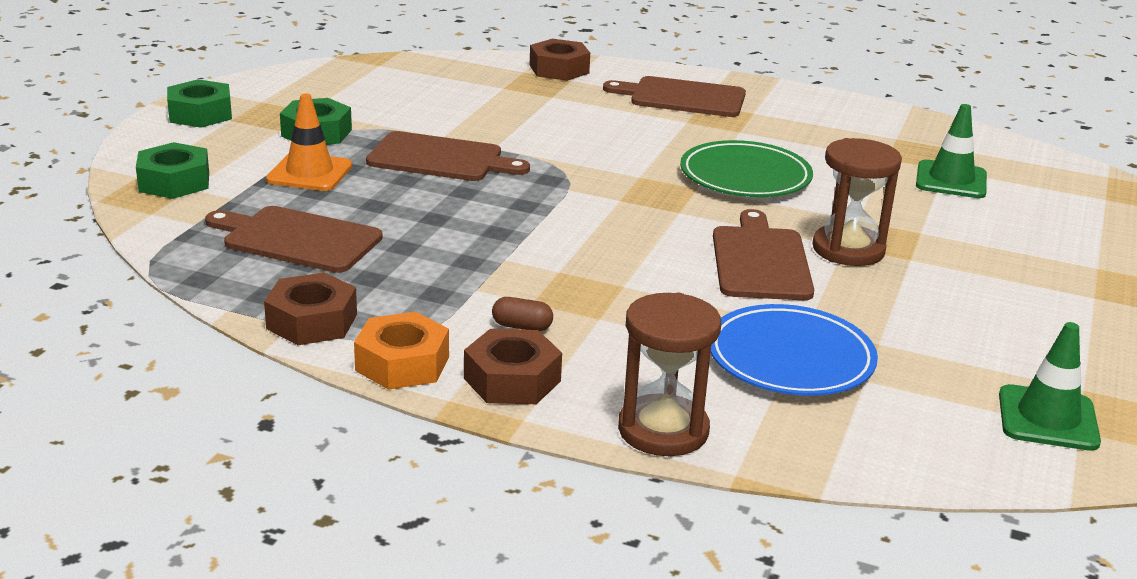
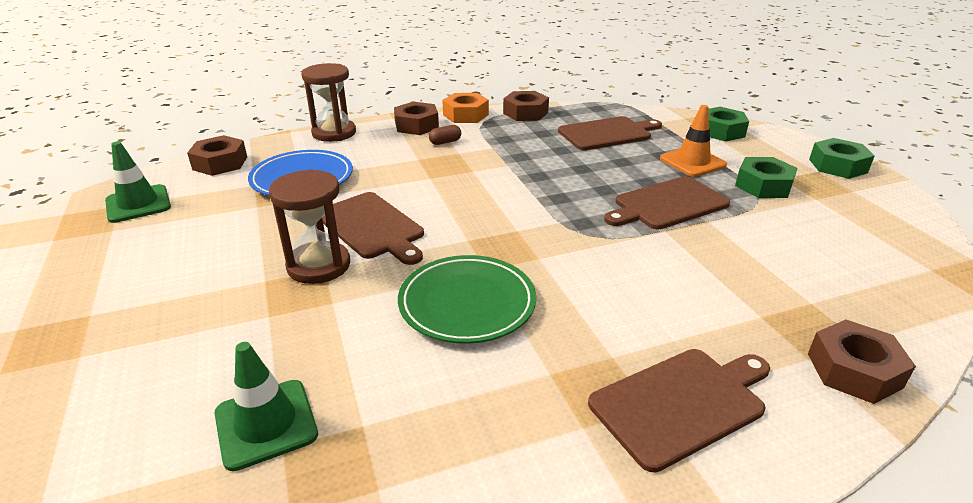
camera: 140 degrees right, 5 degrees up
(901, 448) = (220, 163): none -> brown nut

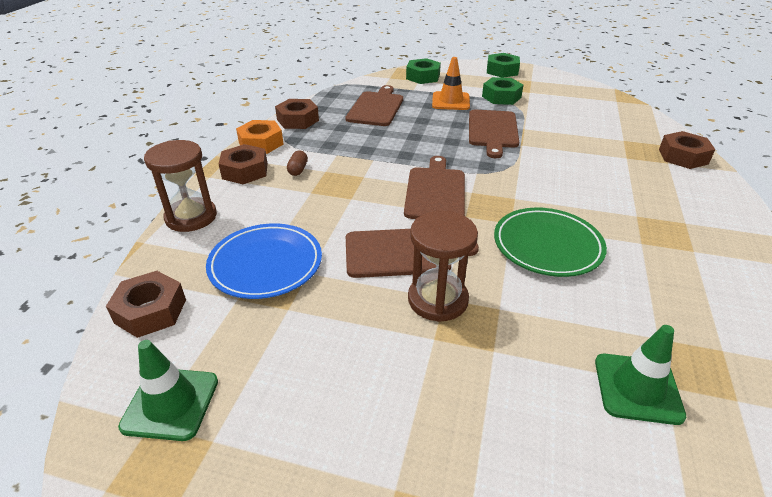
camera: 55 degrees left, 5 degrees up
(682, 403) = (687, 212): brown cutting board -> brown cutting board (435, 192)

